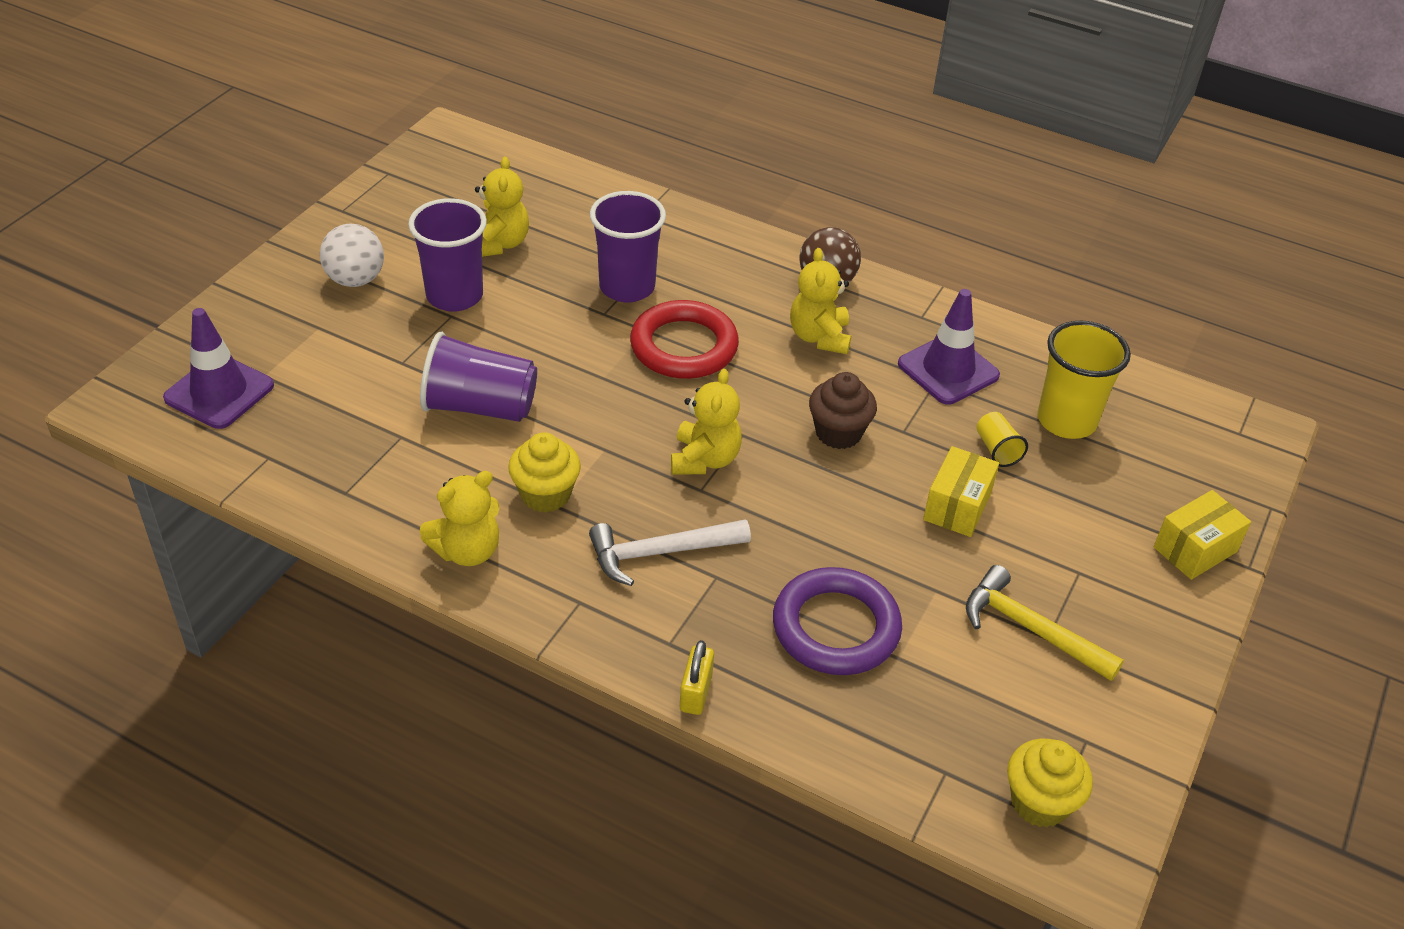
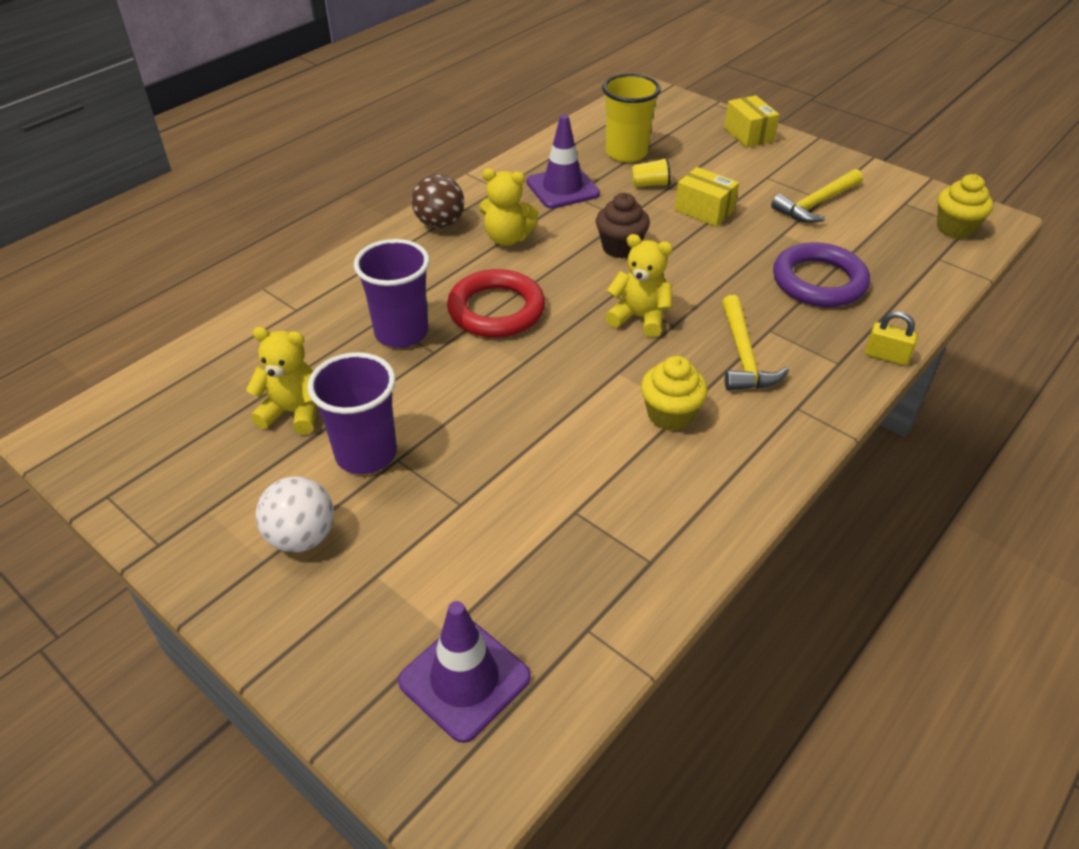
camera: 75 degrees left, 0 degrees up
(467, 551) = (736, 473): yellow teddy bear -> none
(480, 406) = (544, 448): purple cup -> none
(660, 553) = (743, 356): white hammer -> yellow hammer

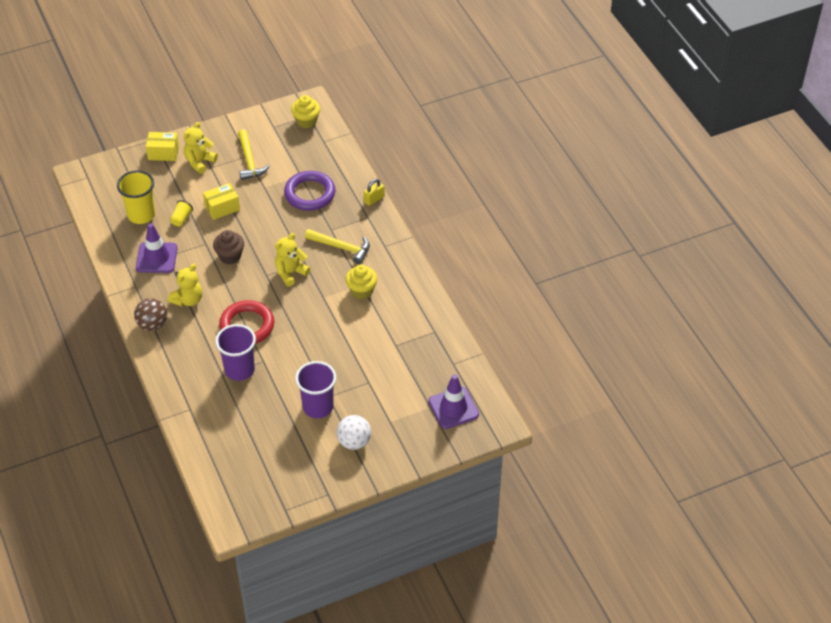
camera: 65 degrees left, 5 degrees up
(293, 412) = (272, 428): yellow teddy bear -> yellow teddy bear (199, 162)

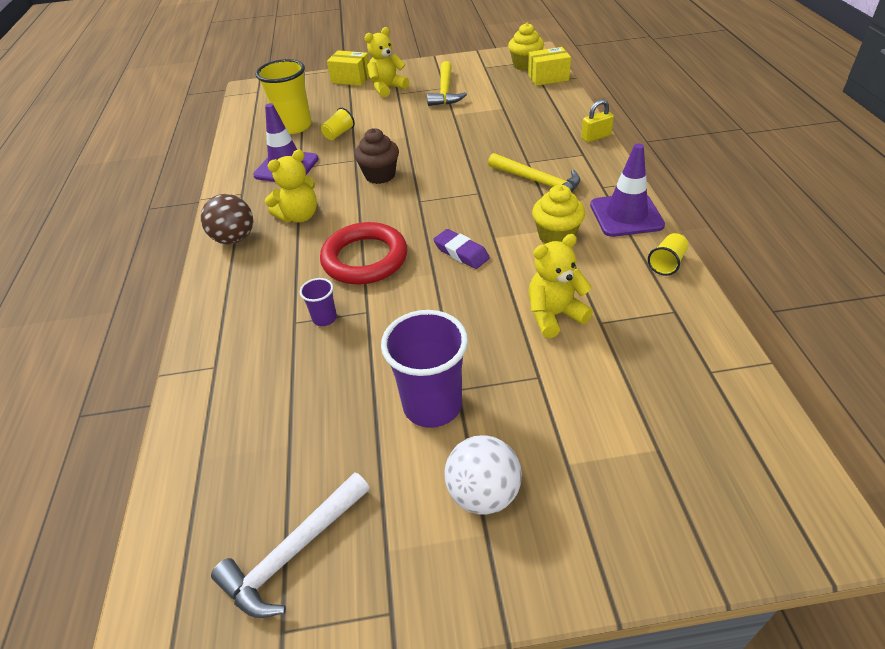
camera: 20 degrees right, 5 degrees down
(222, 208) = (393, 128): yellow box -> yellow box (548, 77)
(239, 370) = (324, 318): purple cup -> purple cup, size x0.48
(276, 483) = (293, 552): none -> white hammer
(290, 273) = (455, 202): yellow teddy bear -> yellow teddy bear (554, 315)
(306, 312) = (461, 252): none -> purple eraser
(310, 194) = (509, 125): purple ring -> none
(428, 300) = (667, 263): none -> yellow cup
(453, 408) = (710, 461): purple traffic cone -> purple traffic cone (626, 215)

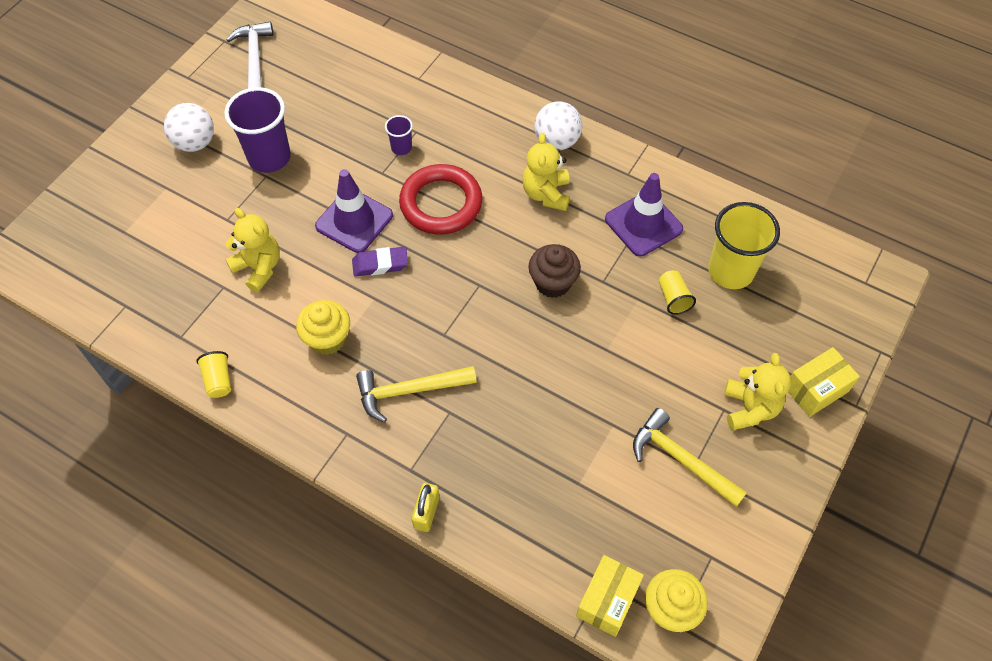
camera: 125 degrees right, 15 degrees up
(234, 239) = (556, 141): brown ball -> white ball
(554, 315) = (259, 268): yellow teddy bear -> yellow teddy bear turned 60 degrees counterclockwise
(626, 215) = (294, 411): purple traffic cone -> purple traffic cone (354, 221)

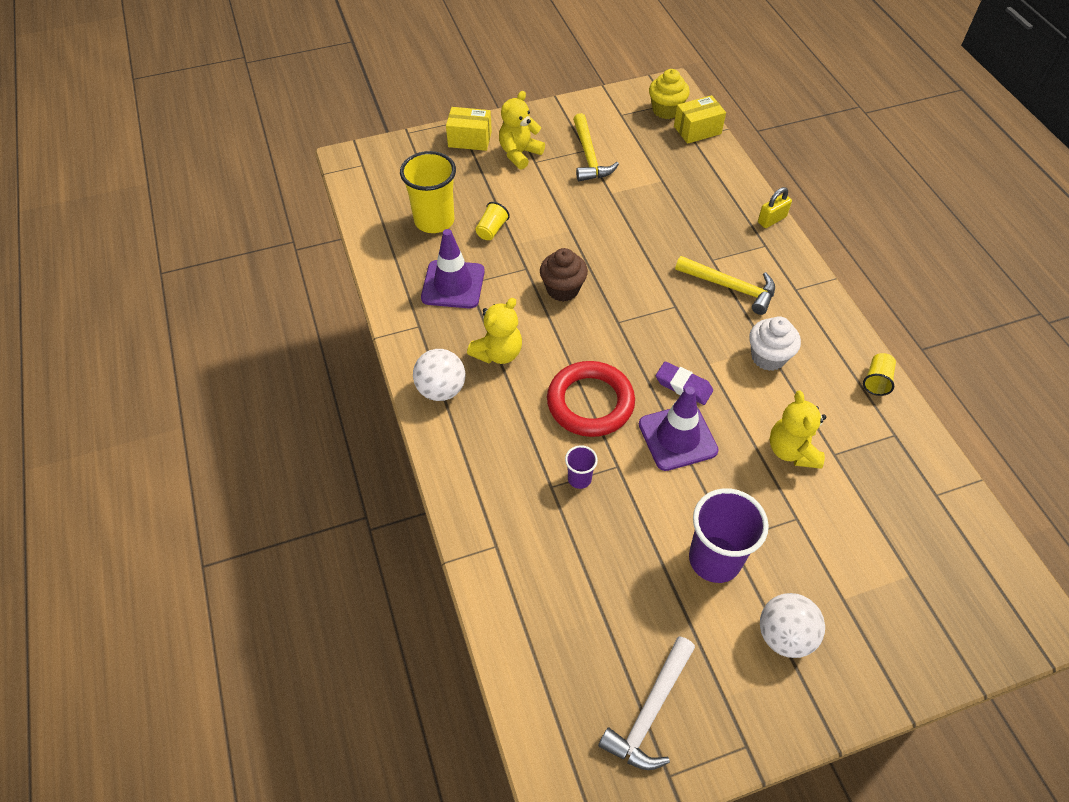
camera: 140 degrees left, 5 degrees down
(327, 339) = (768, 357): yellow cupcake -> white cupcake

